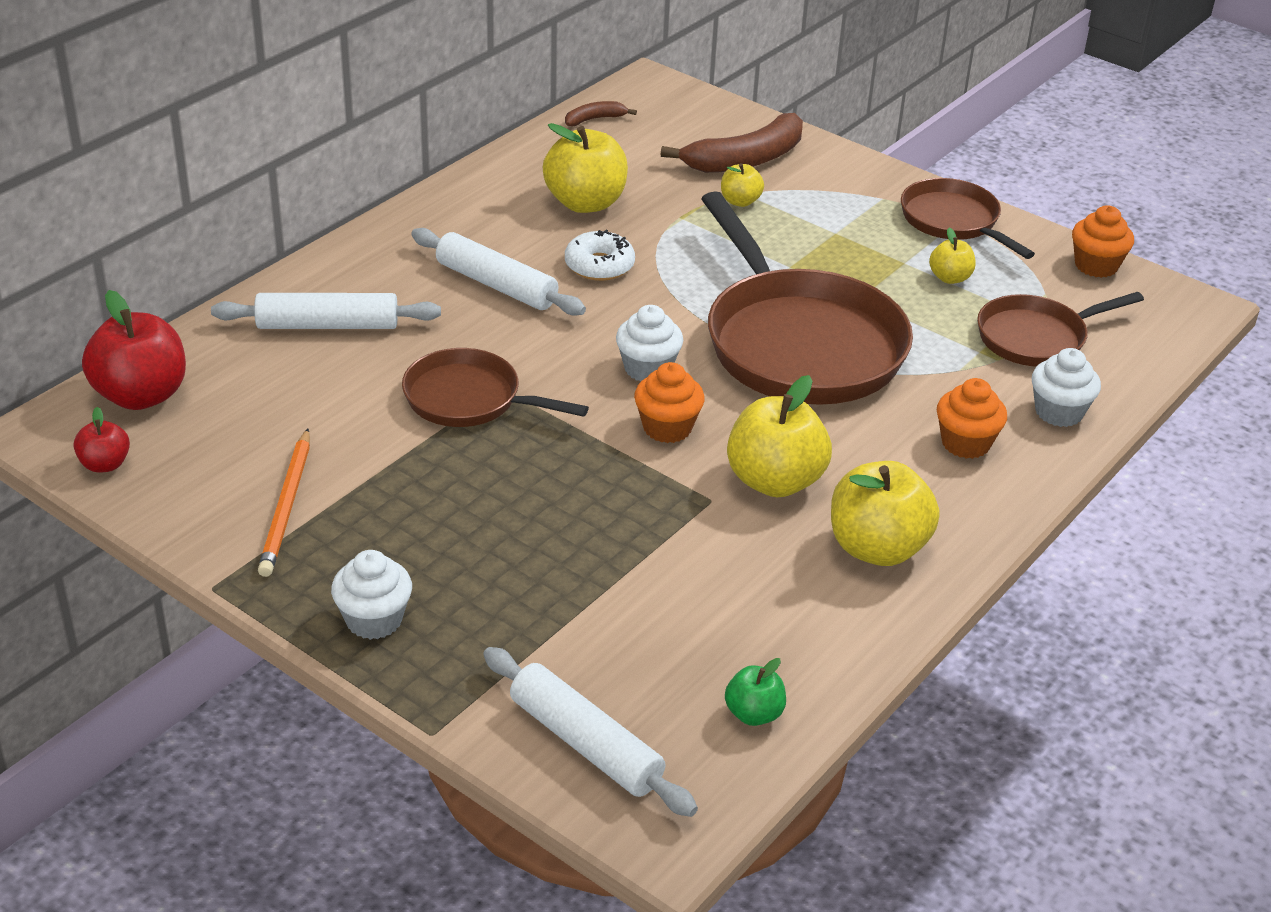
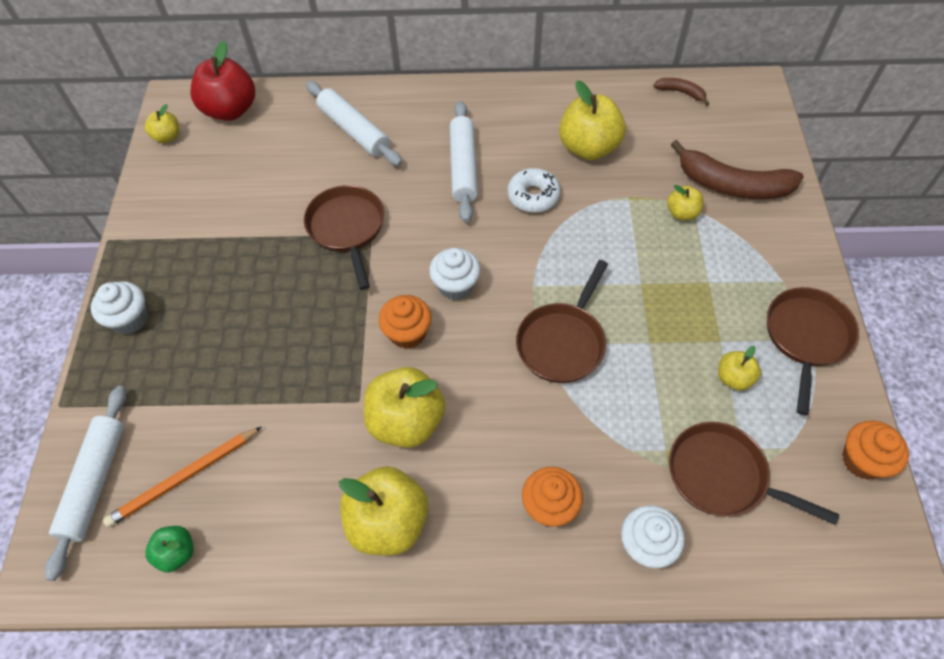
camera: 55 degrees right, 20 degrees up
(105, 464) = (167, 137): red apple -> yellow apple
(287, 506) = (192, 222): orange pencil -> orange pencil (184, 478)
(798, 343) = (562, 342): brown pan -> brown pan, size x0.55

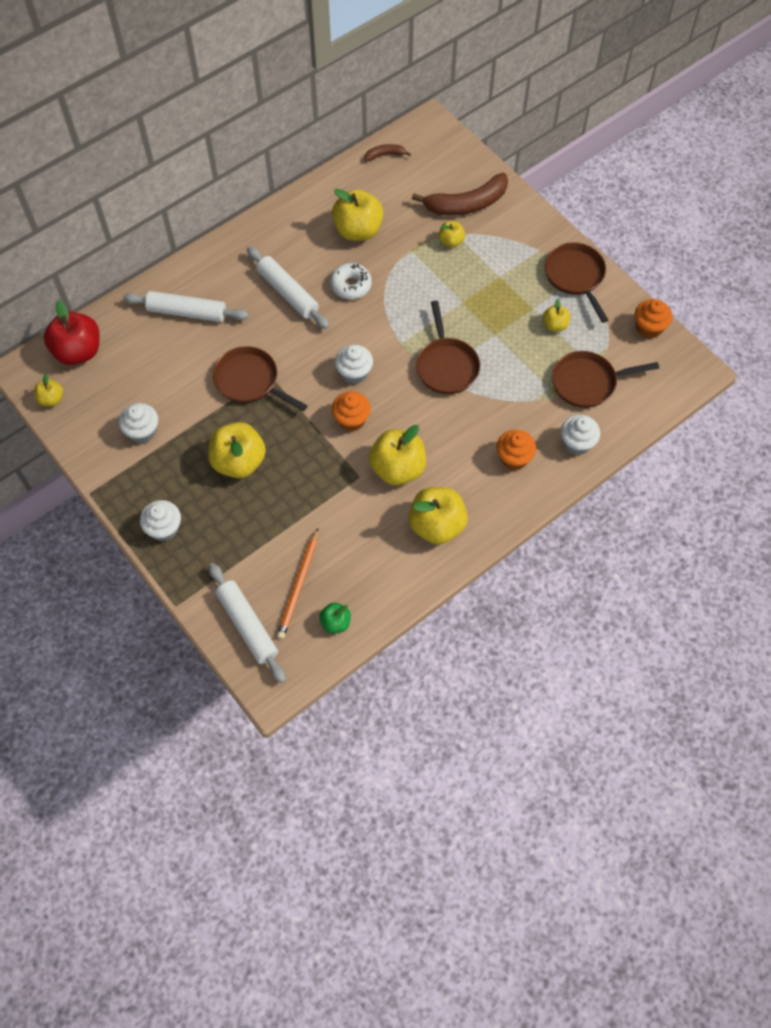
camera: 40 degrees left, 5 degrees up
(207, 213) = (142, 431): none -> white cupcake
(259, 301) = (239, 462): none -> yellow apple

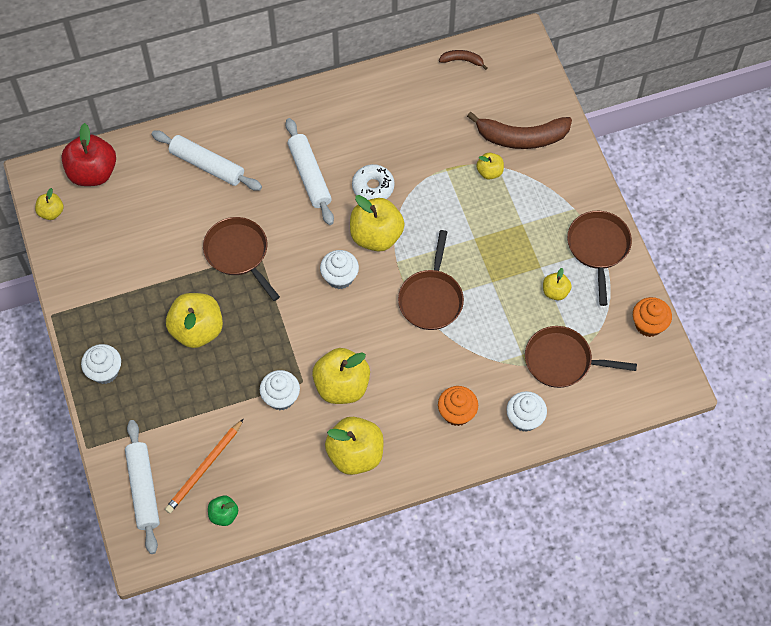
camera: 20 degrees right, 0 degrees up
(142, 431) = (121, 271): white cupcake -> white cupcake (281, 397)
(351, 420) = (318, 323): orange cupcake -> none
(358, 230) = (403, 132): yellow apple -> yellow apple (376, 236)

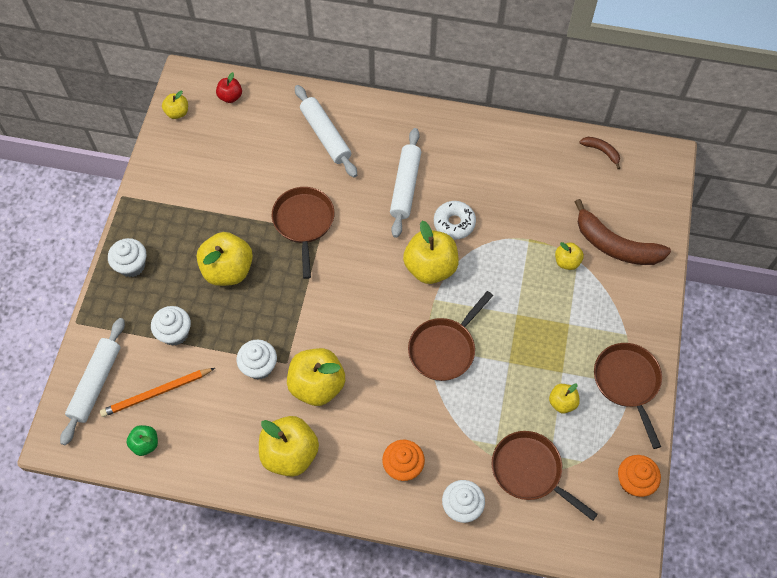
camera: 30 degrees right, 0 degrees up
(92, 173) = (230, 97): red apple -> red apple, size x0.52
(340, 277) = (376, 287): white cupcake -> white cupcake (175, 333)
(598, 248) = (627, 383): brown pan -> brown pan turned 45 degrees counterclockwise

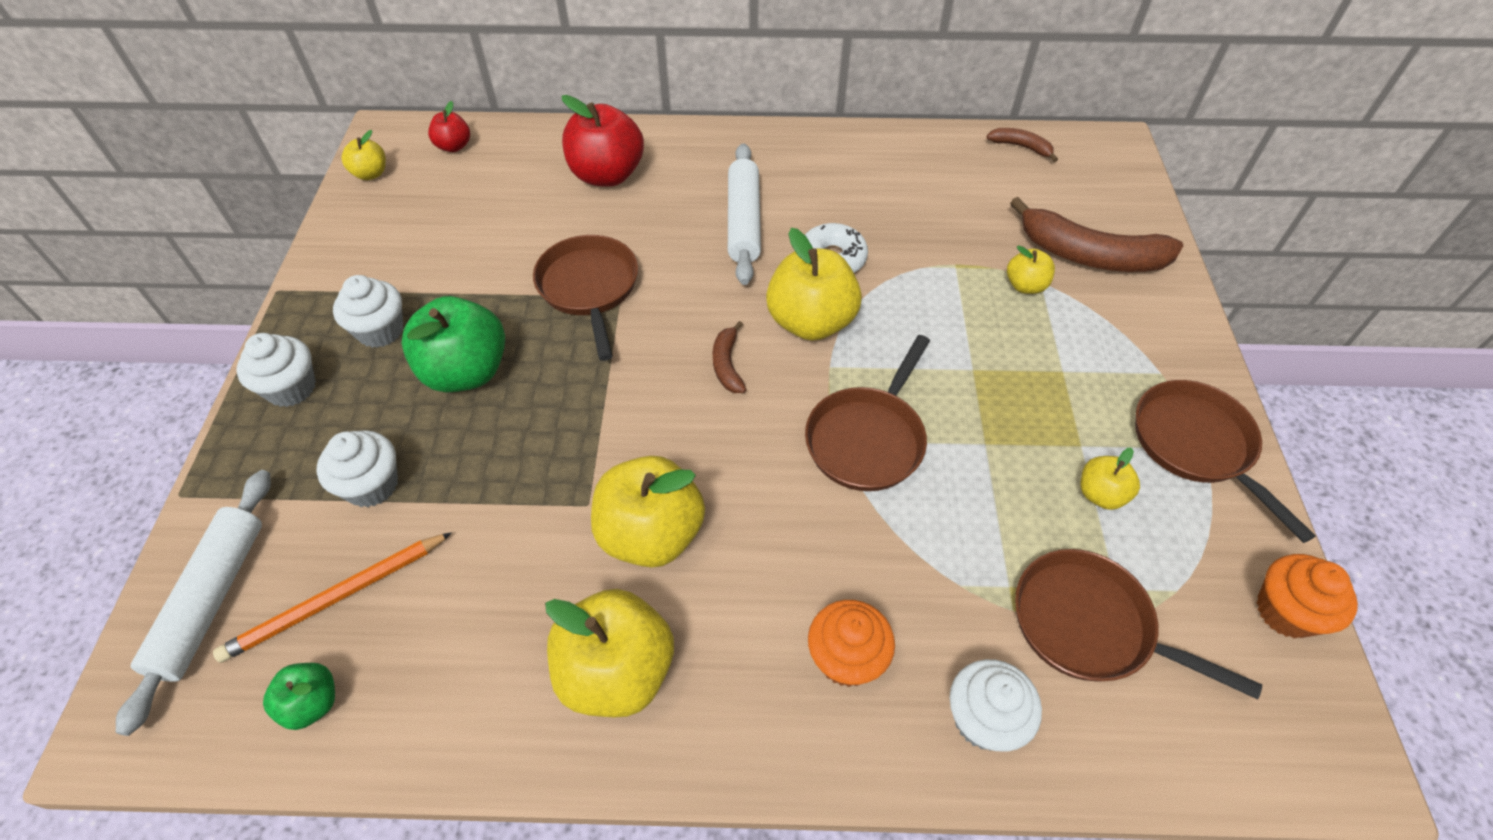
camera: 10 degrees left, 10 degrees down
(228, 270) = (466, 372): yellow apple -> green apple
(259, 366) = (537, 519): white cupcake -> white cupcake (380, 331)
(325, 135) = (607, 175): white rolling pin -> red apple
(376, 289) = (727, 365): none -> brown banana

